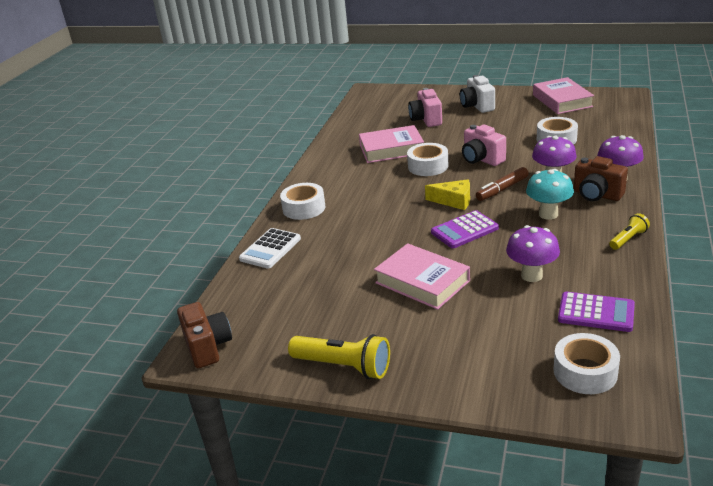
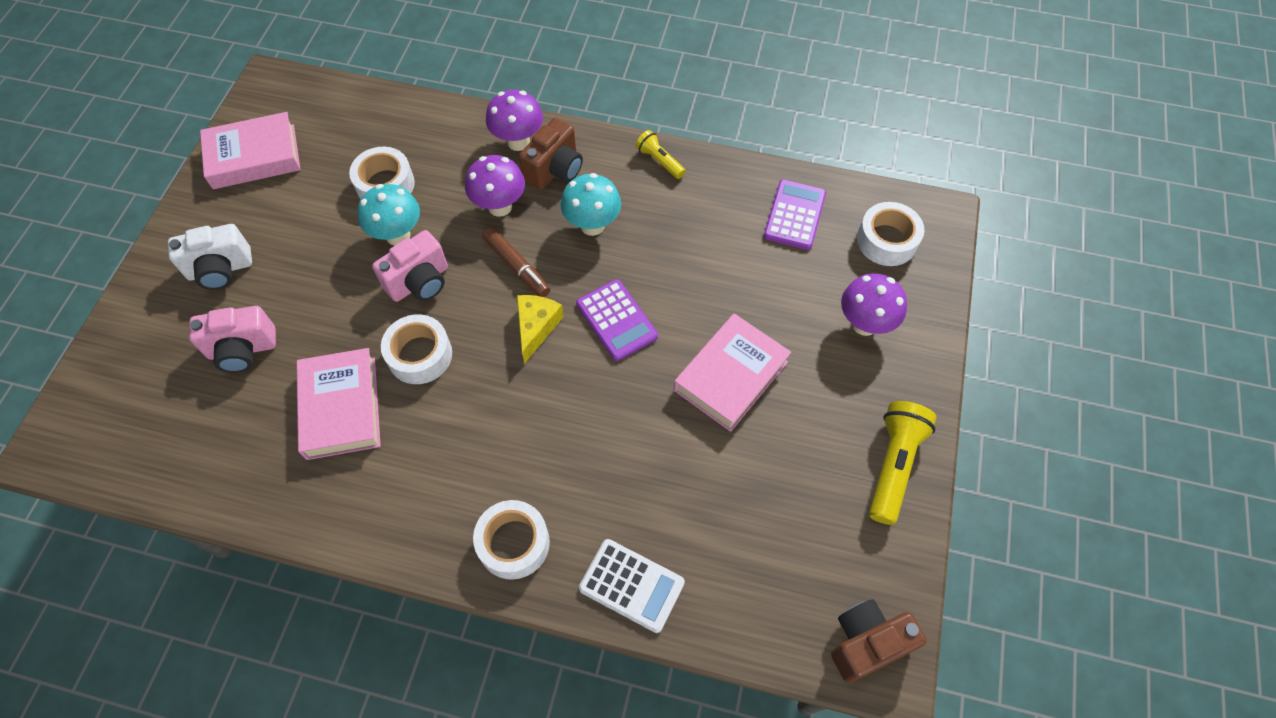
camera: 95 degrees left, 30 degrees up
(516, 148) = (398, 235): none -> turquoise mushroom
(531, 275) = (724, 261): purple mushroom -> purple mushroom (864, 324)

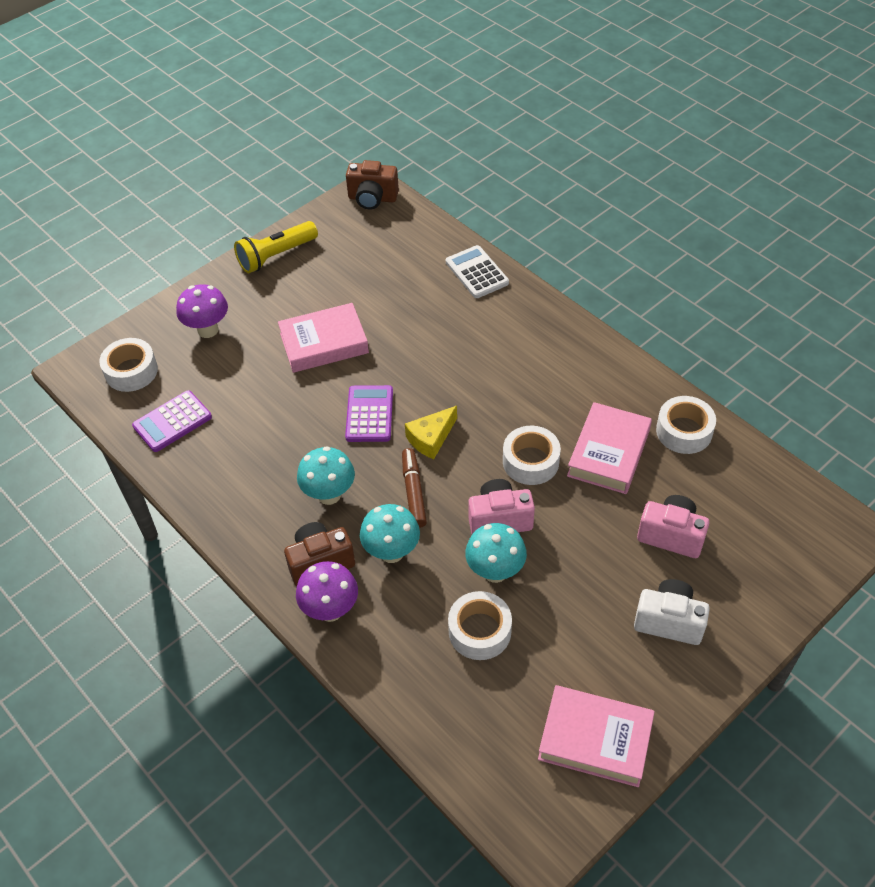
camera: 145 degrees left, 10 degrees down
(500, 206) = (391, 552): purple mushroom -> turquoise mushroom
(513, 543) = (533, 321): white tape -> white tape (684, 431)
(659, 161) = (228, 522): yellow flashlight -> none

